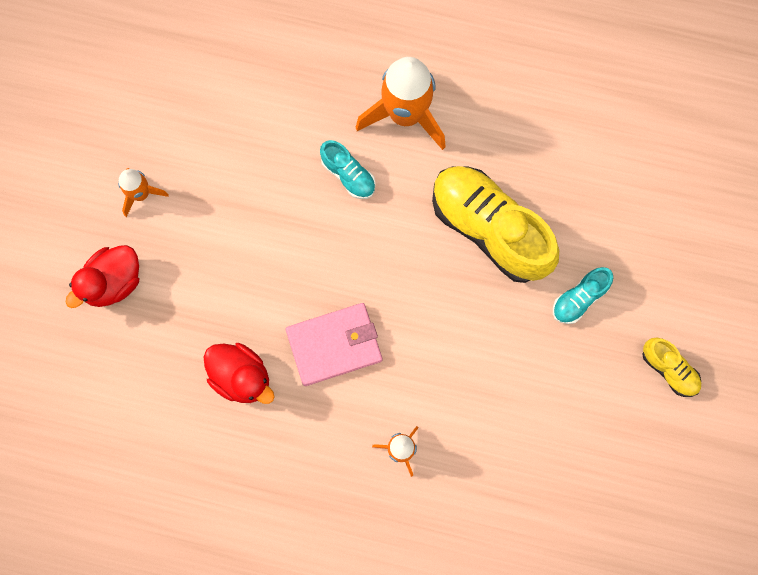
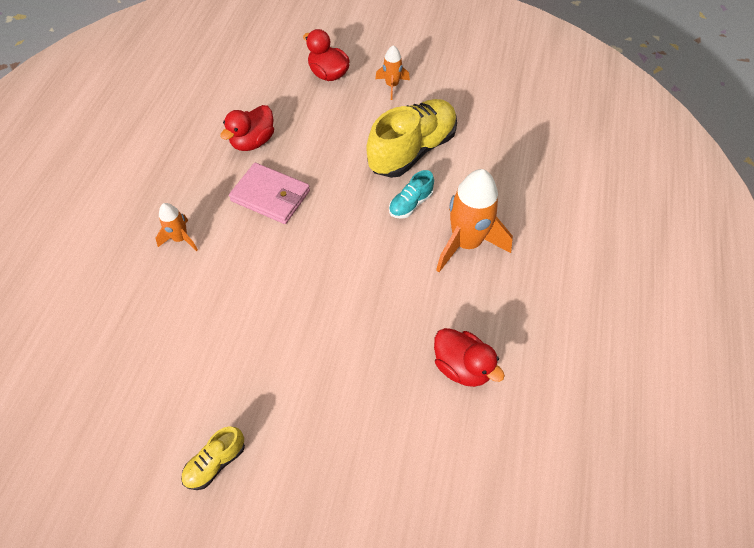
camera: 90 degrees right, 20 degrees down
(334, 345) = (270, 196): pink wallet -> pink wallet turned 45 degrees counterclockwise
(489, 228) = (364, 305): yellow shoe -> yellow shoe (412, 150)
(559, 129) = (462, 367): none -> red duck
(579, 298) = (294, 379): turquoise shoe -> none

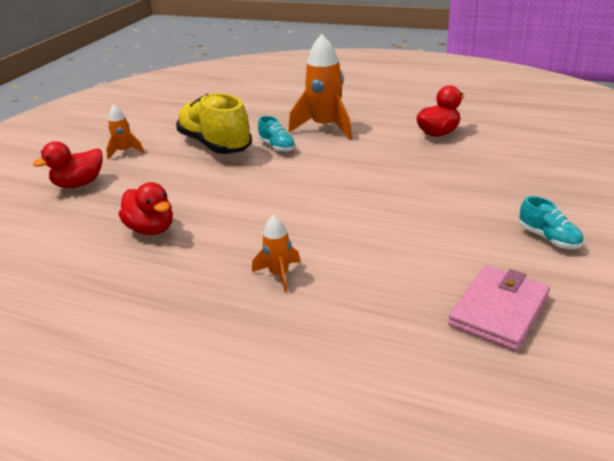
camera: 80 degrees left, 25 degrees down
(215, 462) = (548, 238): yellow shoe -> turquoise shoe
(270, 196) = (238, 216): pink wallet -> pink wallet (499, 310)

